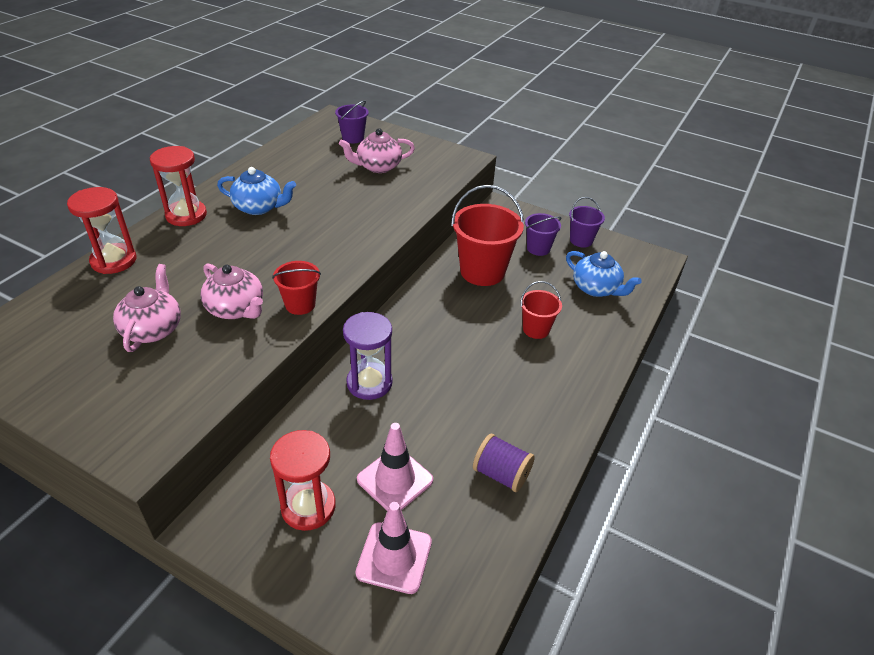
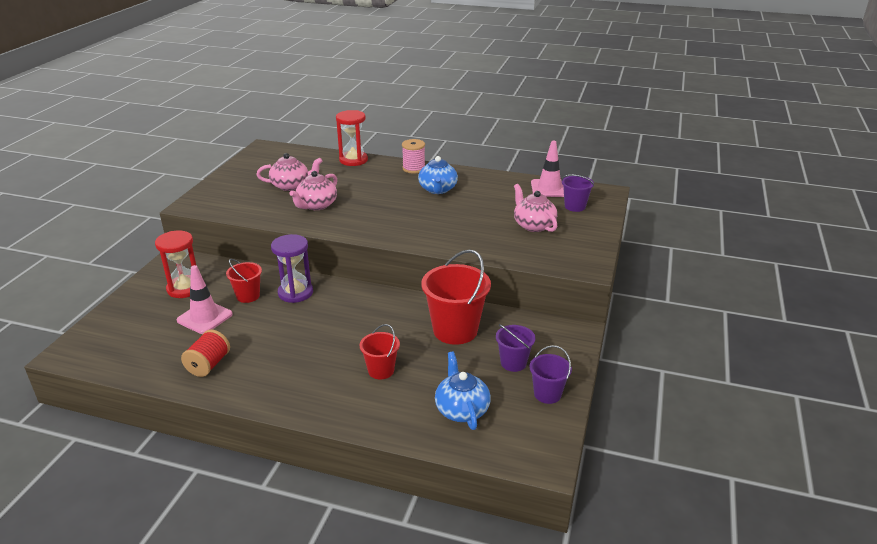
camera: 80 degrees right, 10 degrees down
(186, 215) = (413, 168): red hourglass -> pink spool
(300, 304) = (327, 225): red bucket -> red bucket (248, 296)
(394, 557) = (143, 326): pink traffic cone -> pink traffic cone (549, 188)
(501, 474) = (208, 365): purple spool -> red spool
(596, 288) = (461, 409): blue teapot -> blue teapot turned 135 degrees clockwise

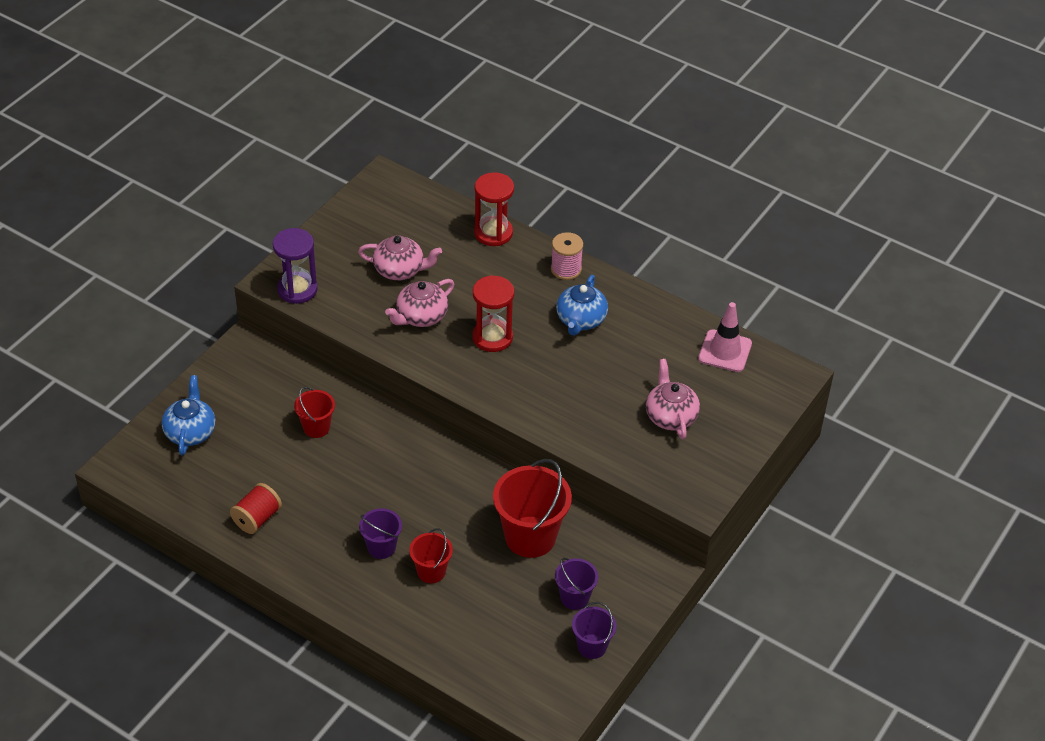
camera: 15 degrees right, 15 degrees up
(185, 288) = (248, 398): red hourglass -> red hourglass (492, 337)
(205, 317) = (263, 449): pink traffic cone -> none
(295, 293) = (370, 435): purple hourglass -> purple hourglass (297, 289)
(461, 409) = (496, 641): blue teapot -> blue teapot (190, 431)
(575, 206) = (740, 394): purple bucket -> purple bucket (381, 547)

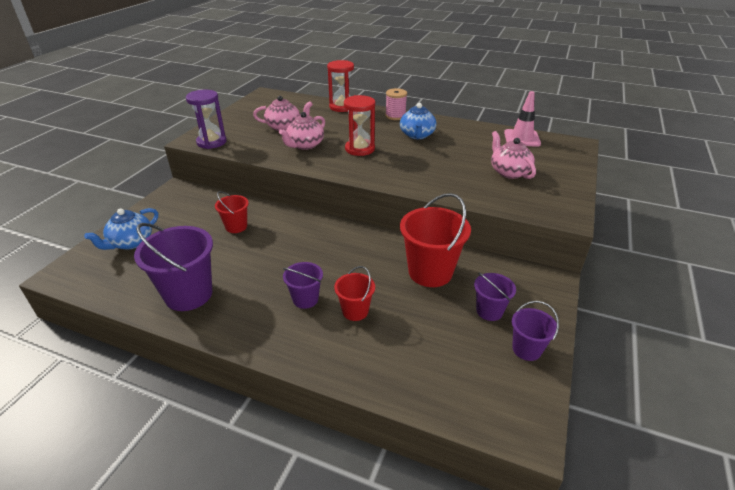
camera: 10 degrees left, 10 degrees down
(190, 431) = (130, 242): blue teapot -> blue teapot turned 135 degrees counterclockwise
(257, 518) = (188, 294): red spool -> purple bucket

